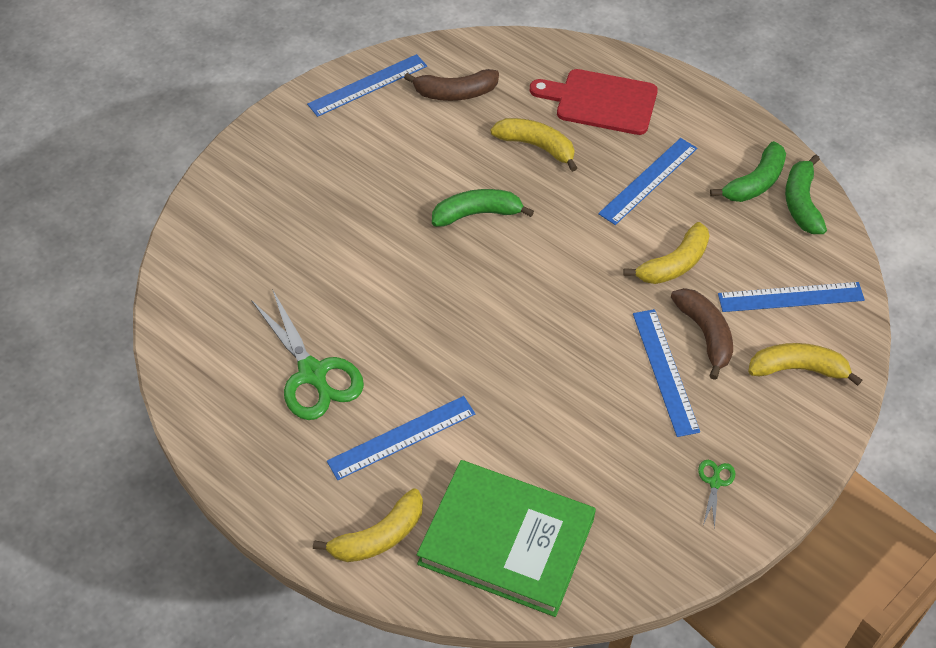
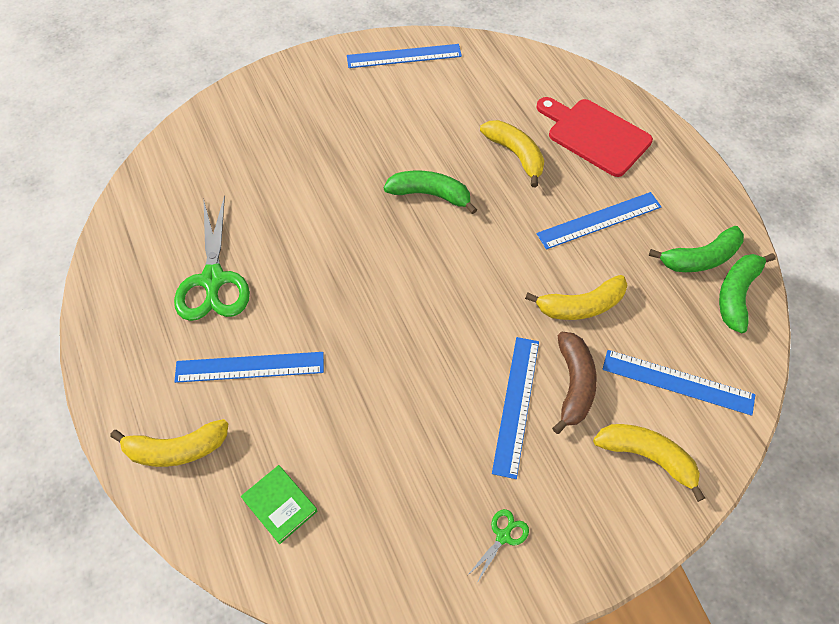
camera: 25 degrees right, 5 degrees up
(455, 93) = (472, 86): brown banana -> none
(506, 541) = (280, 505): green book -> green book, size x0.42

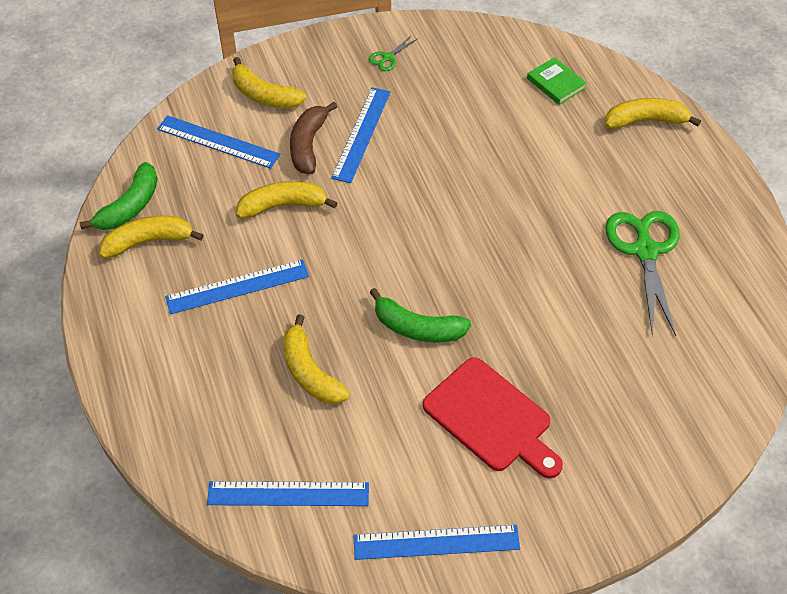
camera: 175 degrees left, 5 degrees down
(249, 367) = (595, 174): blue ruler -> blue ruler (288, 494)
(595, 135) = (206, 392): red cutting board -> red cutting board (491, 418)
(700, 258) = (148, 241): green banana -> yellow banana

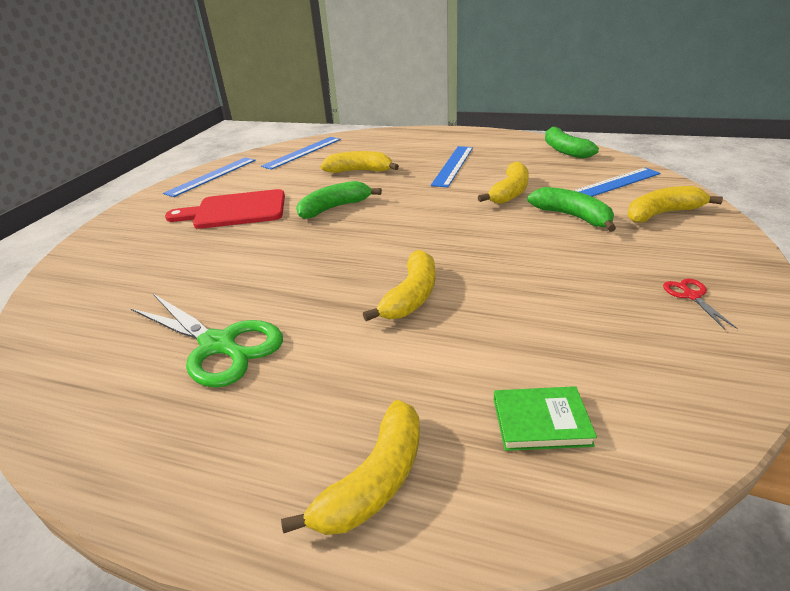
camera: 130 degrees right, 20 degrees down
(148, 241) = (525, 150): yellow banana -> yellow banana (411, 296)
(308, 145) = (572, 216): brown banana -> green banana
(361, 134) = (564, 243): blue ruler -> none
(388, 58) = (691, 296): green scissors -> red scissors

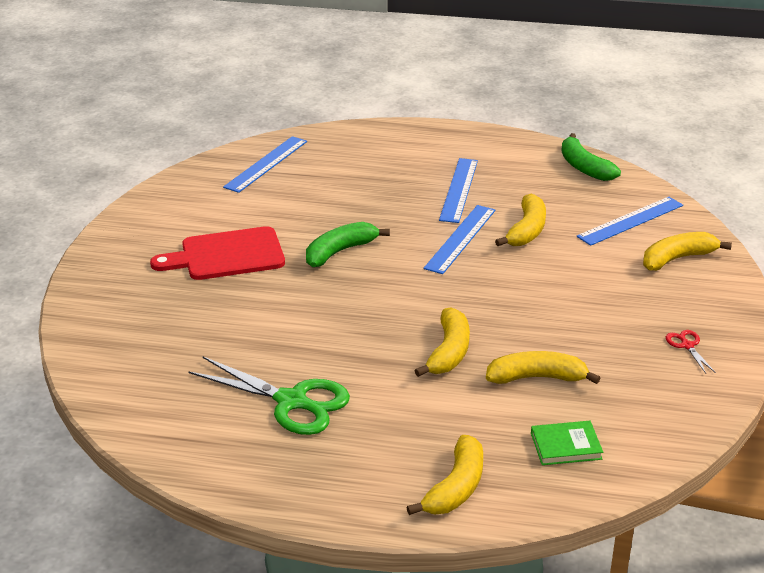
camera: 10 degrees left, 0 degrees up
(212, 176) = (167, 203): blue ruler -> blue ruler (460, 238)
(359, 171) = (350, 197): yellow banana -> yellow banana (537, 377)
(572, 216) = (591, 262): green banana -> none

